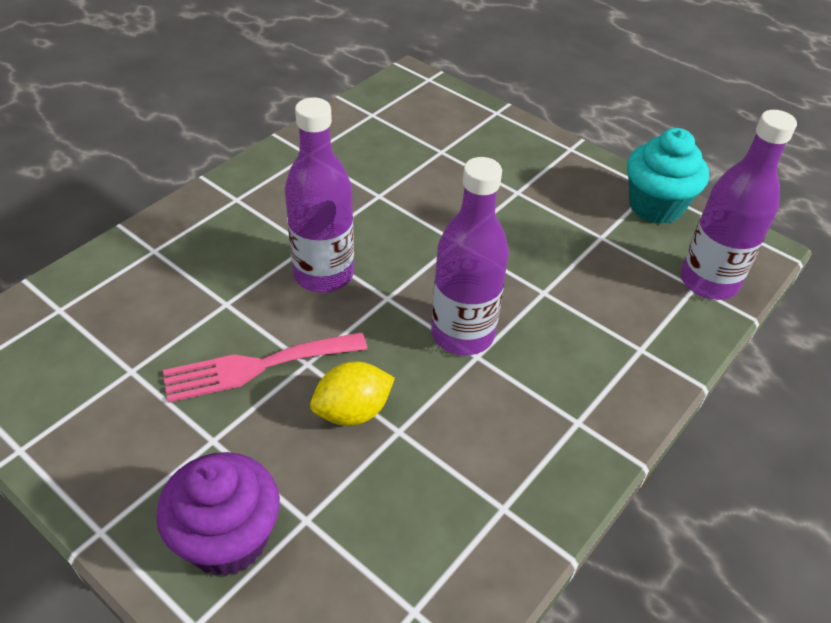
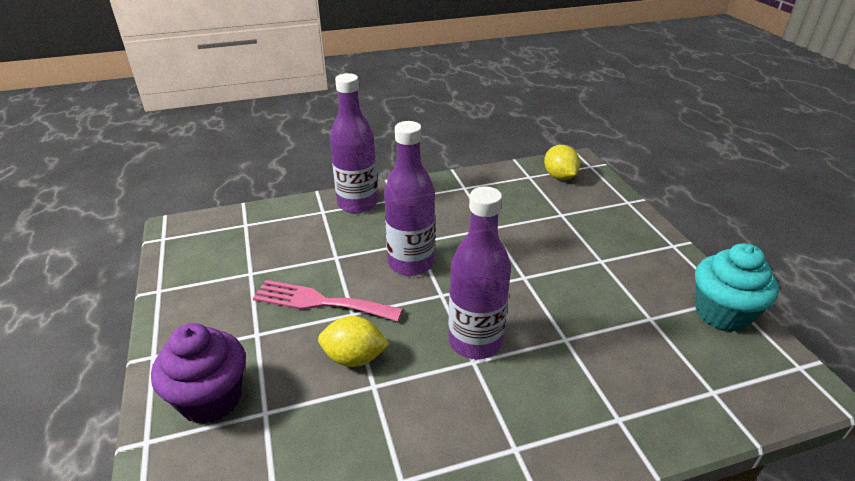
camera: 35 degrees right, 10 degrees down
(405, 103) = (559, 177): none -> yellow lemon
(708, 282) = (731, 393): purple bottle -> purple bottle (357, 203)

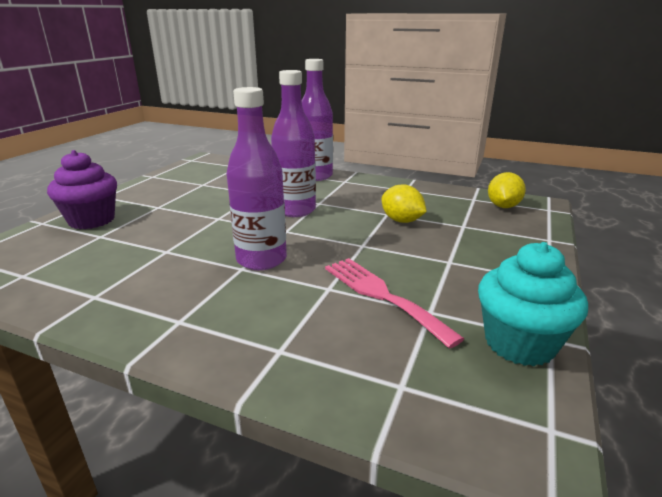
camera: 40 degrees right, 10 degrees down
(320, 302) = (211, 207): pink fork -> pink fork (382, 295)
(354, 358) = (181, 235): yellow lemon -> yellow lemon (401, 221)

